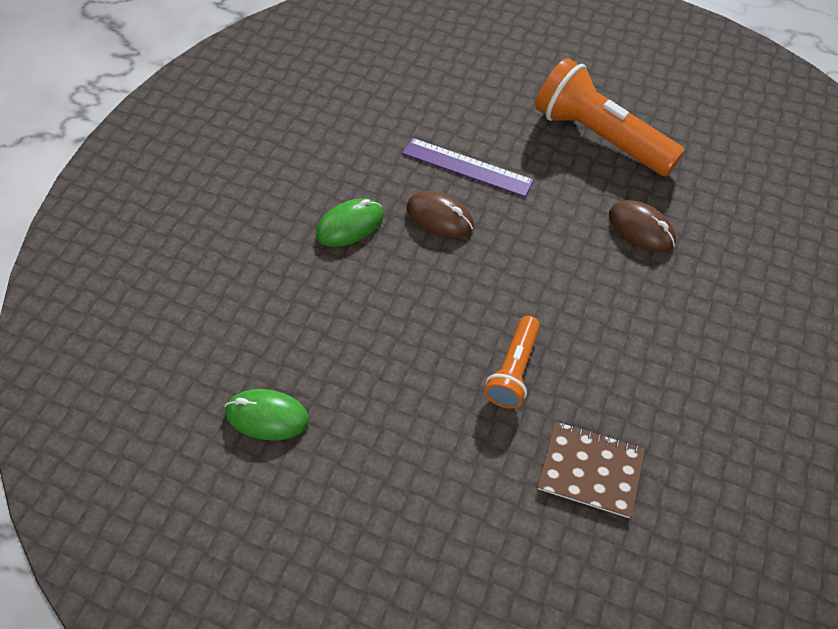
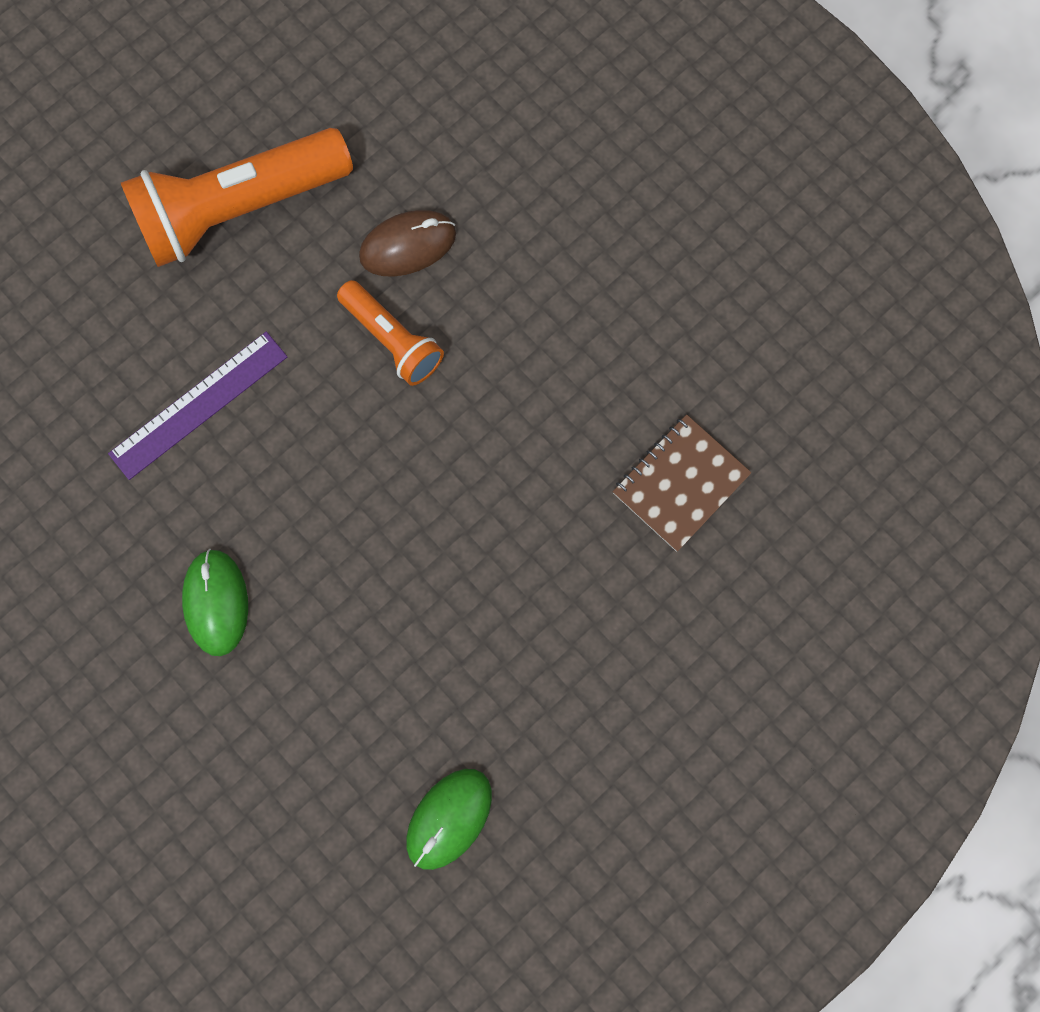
camera: 65 degrees left, 20 degrees up
(439, 217) = (263, 480): brown mouse -> none
(513, 370) = (525, 502): orange flashlight -> orange flashlight (393, 339)

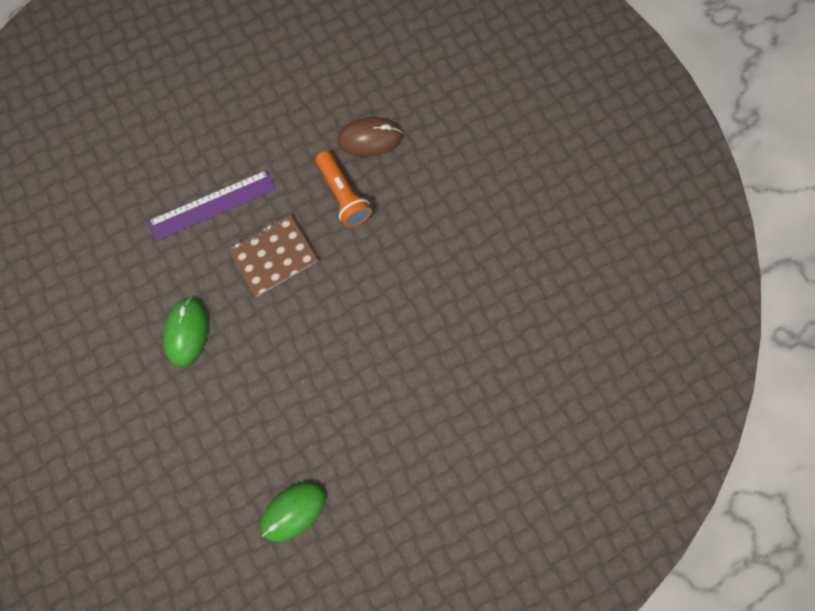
camera: 15 degrees right, 0 degrees up
(240, 209) = (272, 90): orange flashlight -> none
(680, 483) = (501, 334): brown notebook -> brown notebook (274, 255)

